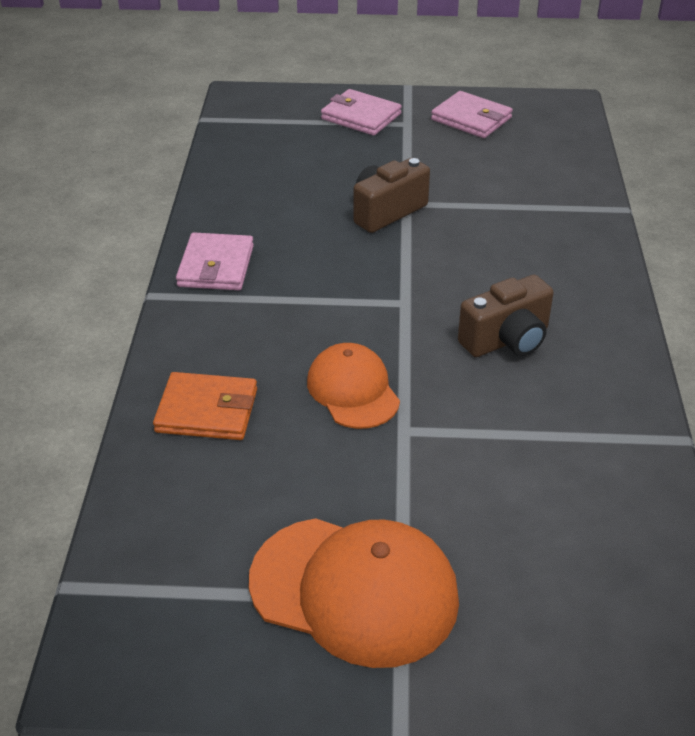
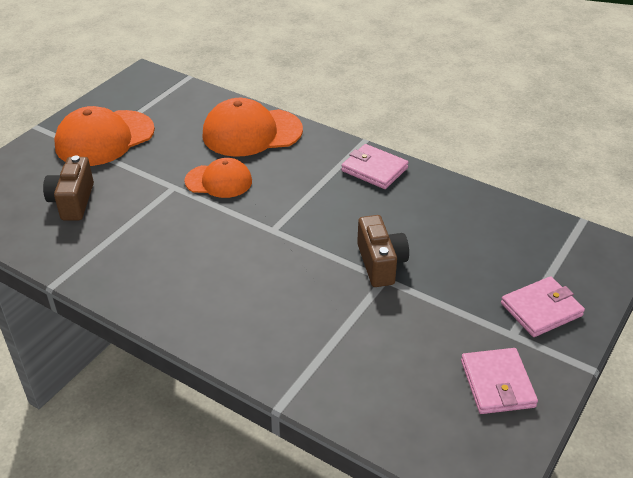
camera: 120 degrees right, 0 degrees up
(207, 410) = (252, 132): orange wallet -> orange cap
(471, 119) = (497, 384): pink wallet -> pink wallet turned 75 degrees counterclockwise
(507, 340) = (198, 256): brown camera -> brown camera (73, 202)

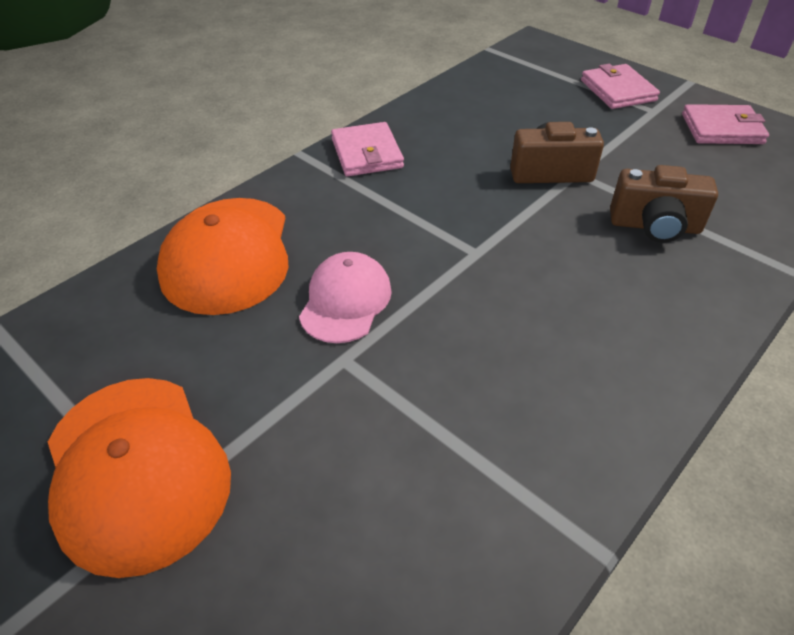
camera: 80 degrees left, 5 degrees up
(73, 202) = (347, 527): brown camera -> brown camera (655, 226)
(219, 181) = (345, 301): orange cap -> pink cap
(374, 169) = (367, 153): pink wallet -> pink wallet turned 60 degrees counterclockwise

